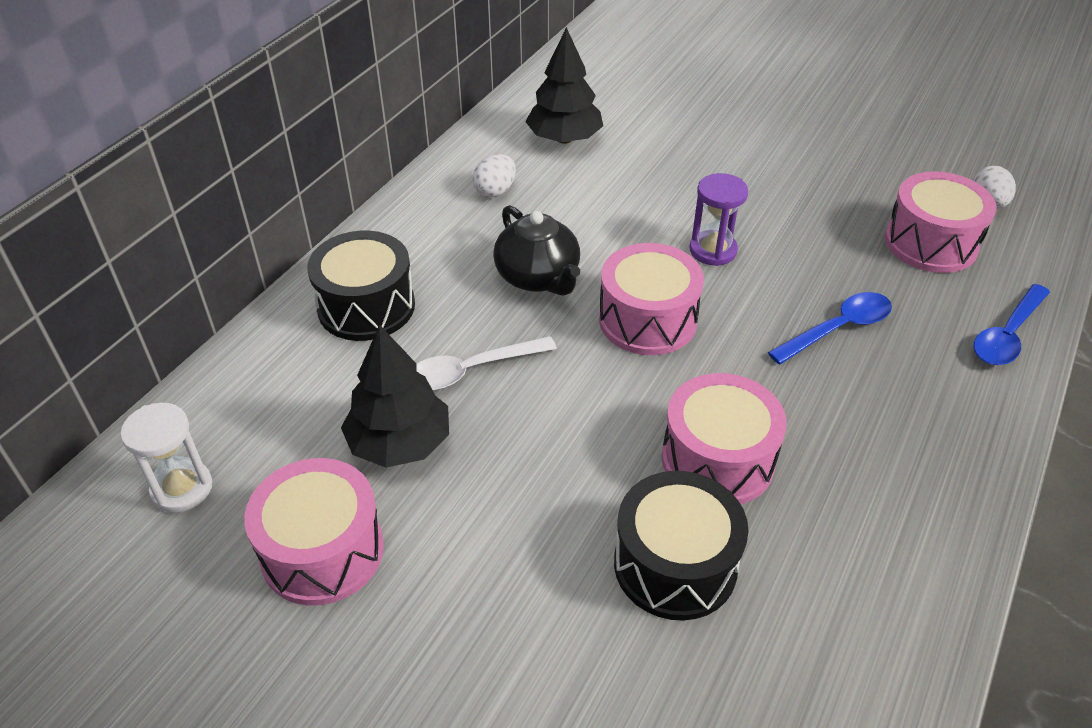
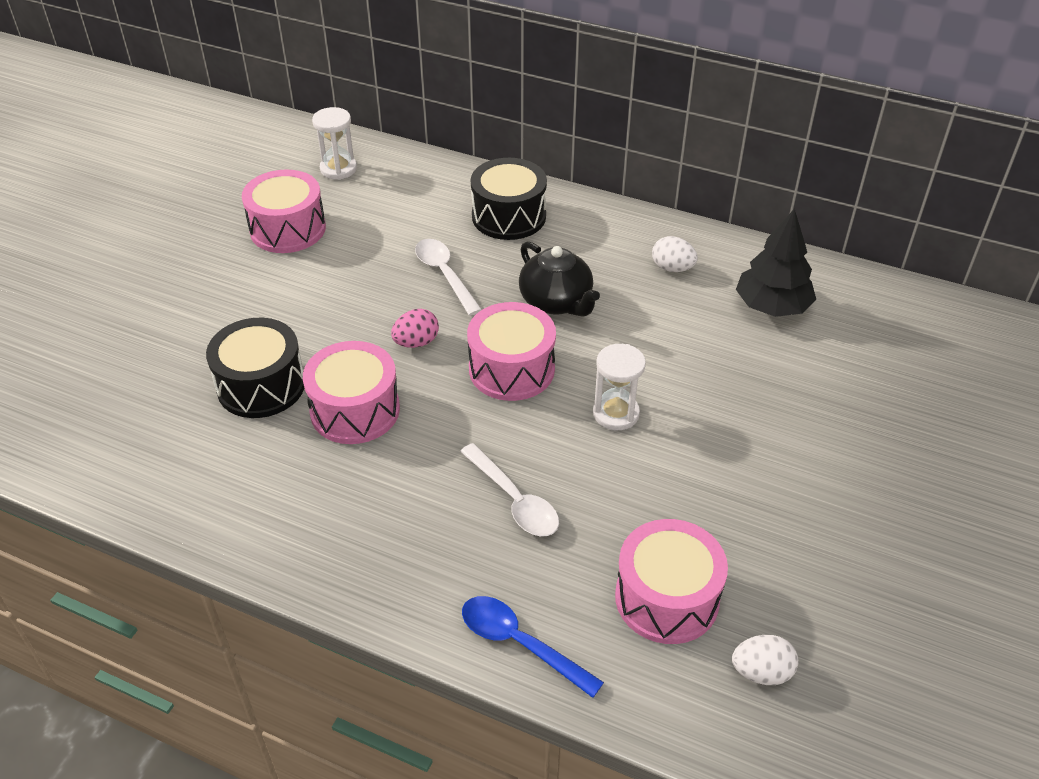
camera: 85 degrees right, 0 degrees up
(400, 443) = (373, 249): black tree -> none
(538, 277) = (557, 302): black teapot -> black teapot turned 90 degrees counterclockwise
(598, 400) = (416, 342): none -> pink egg
(713, 250) = (616, 413): purple hourglass -> white hourglass
(838, 329) = (514, 500): blue spoon -> white spoon

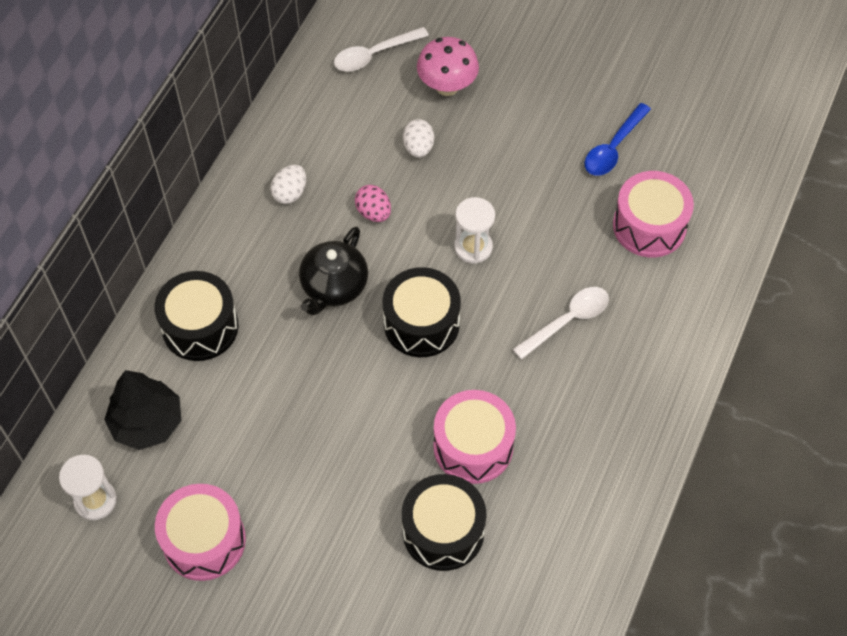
camera: 90 degrees left, 15 degrees up
(416, 342) = (386, 402): pink egg -> pink egg (373, 212)
(444, 275) = (289, 382): white spoon -> white spoon (374, 55)
(511, 369) = (421, 323): pink drum -> black drum
(520, 643) = (695, 317): blue spoon -> blue spoon (613, 148)
(557, 302) = (333, 287): black teapot -> black teapot turned 150 degrees clockwise
(761, 672) = (701, 178): white egg -> white egg (418, 148)
(772, 306) = (345, 125): black tree -> black tree (147, 423)
(853, 392) = (447, 86): none -> pink mushroom

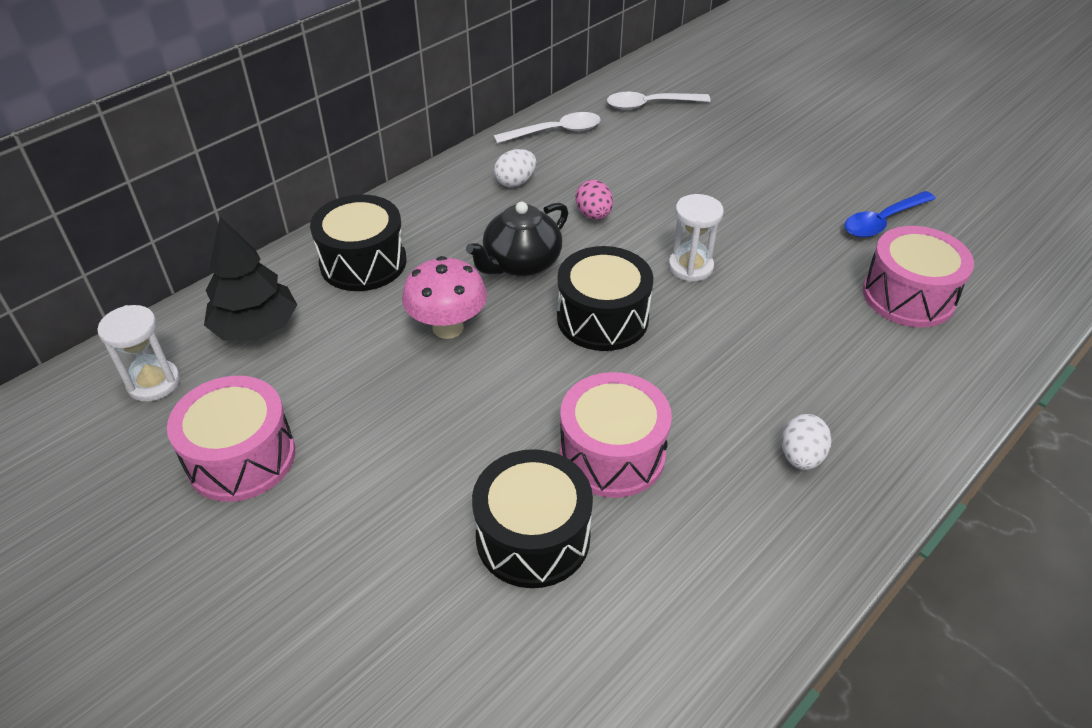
camera: 20 degrees right, 15 degrees down
(418, 148) = (664, 177): white egg -> white egg (801, 457)
(447, 86) = (714, 140): pink mushroom -> pink mushroom (448, 327)
(567, 320) = (779, 359): white spoon -> white spoon (555, 132)

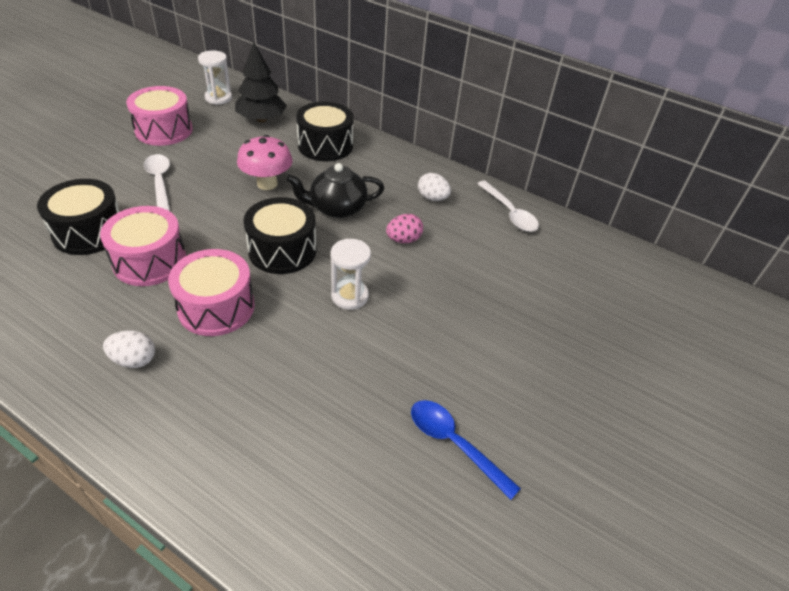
camera: 75 degrees right, 0 degrees up
(521, 264) = (336, 208): black teapot -> black teapot turned 45 degrees counterclockwise
(650, 105) = (582, 266): white spoon -> white spoon (160, 182)
(908, 296) = (334, 455): pink drum -> pink drum (216, 307)

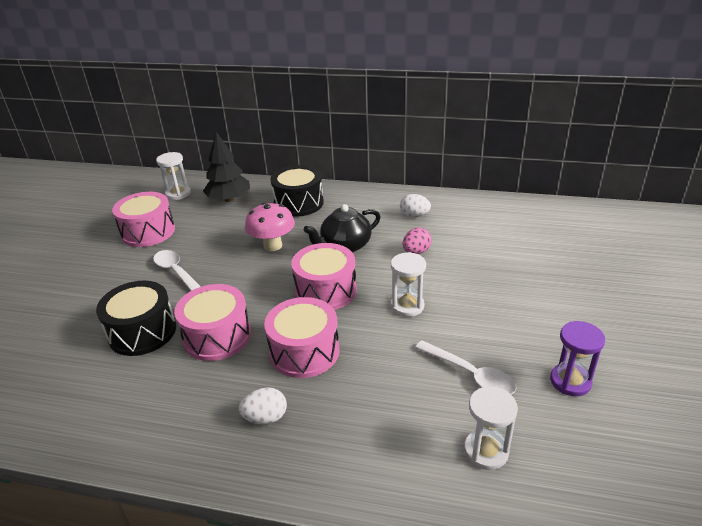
camera: 15 degrees left, 10 degrees down
(282, 250) = (325, 290): black drum -> pink drum
(310, 481) = (486, 451): none -> white hourglass
(454, 444) = (570, 381): blue spoon -> purple hourglass
(509, 213) = (480, 208): white spoon -> white spoon (470, 374)

